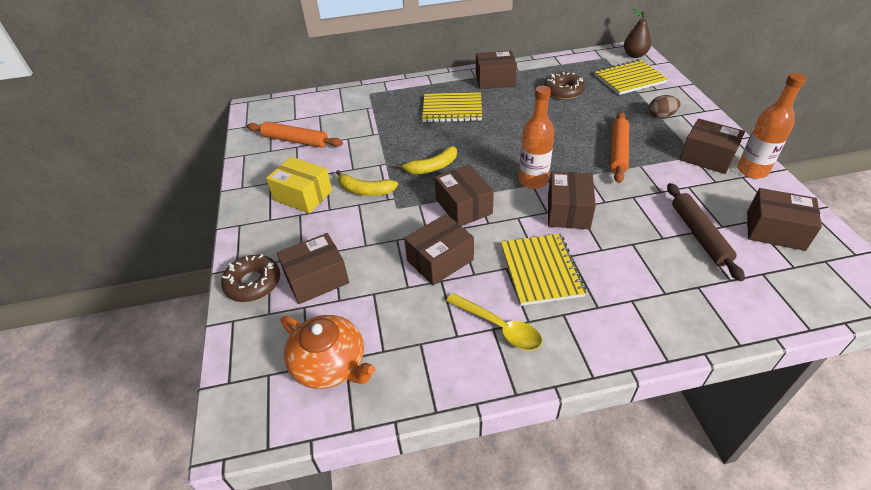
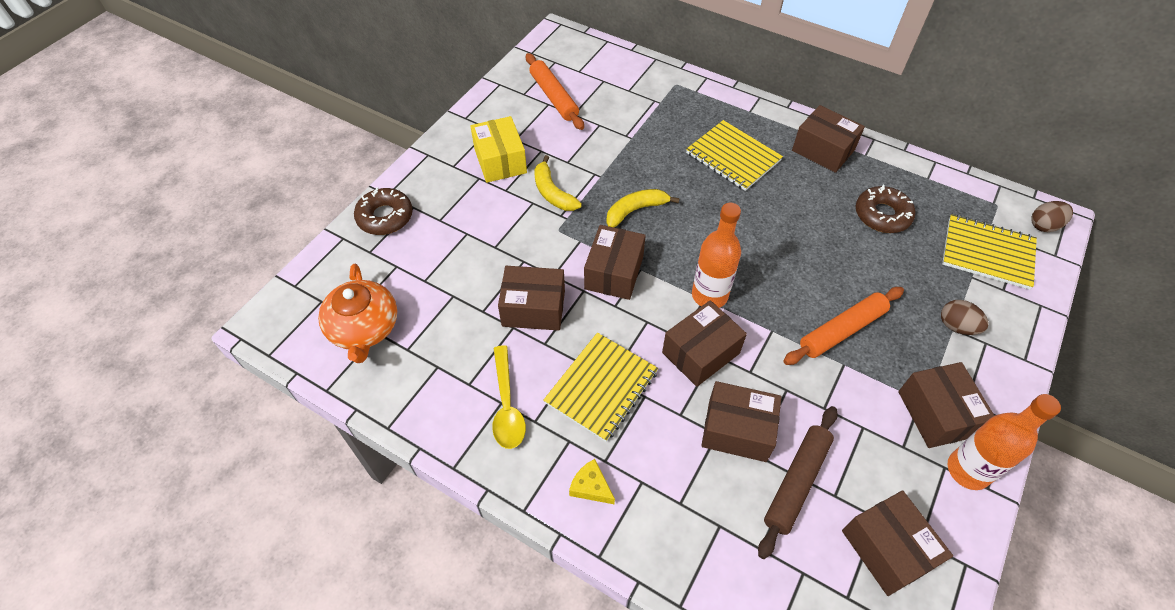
camera: 40 degrees right, 10 degrees up
(316, 279) = (429, 249): brown box -> brown box (737, 430)
(432, 167) = (635, 210): yellow banana -> yellow banana turned 135 degrees clockwise
(610, 327) = (591, 486): none -> yellow cheese
(634, 55) = (1044, 226): brown pear -> brown egg

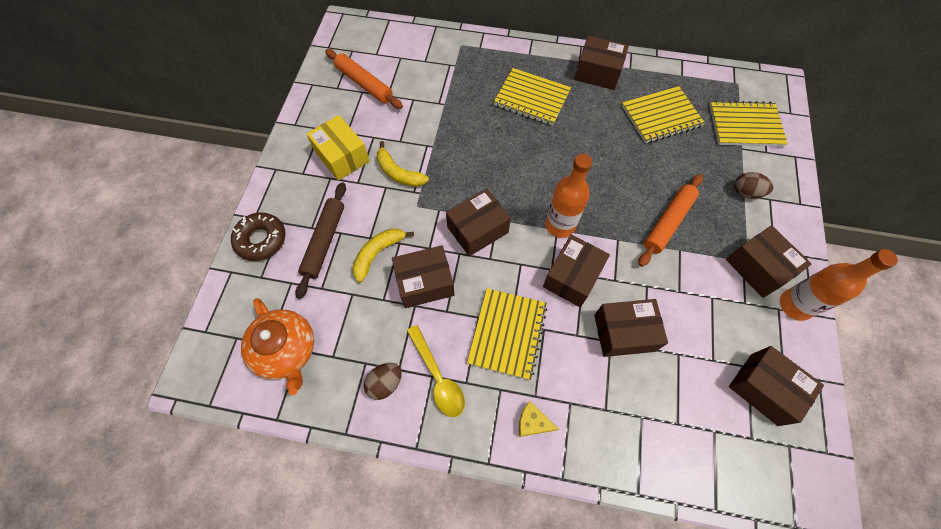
camera: 20 degrees left, 10 degrees up
(614, 272) = (477, 229): brown box -> brown box turned 60 degrees clockwise
(635, 210) = (473, 169): yellow banana -> yellow banana (378, 253)
(796, 482) = (683, 360): brown rolling pin -> brown rolling pin (324, 241)
(882, 215) = (661, 116): brown donut -> yellow notebook
(1044, 226) = (775, 91): brown egg -> brown egg (385, 383)

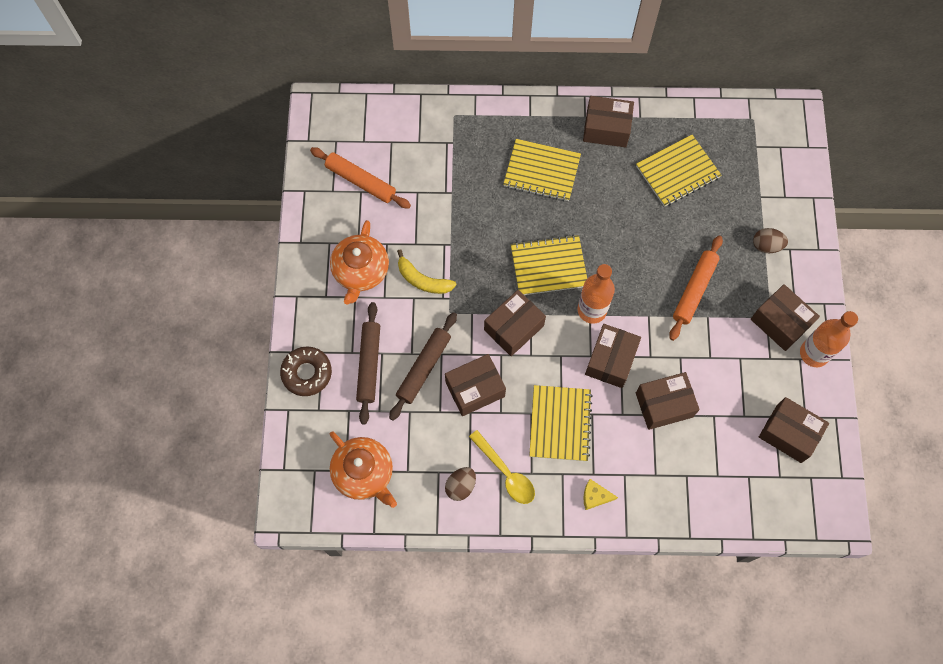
camera: 10 degrees left, 5 degrees up
(342, 156) = (360, 271): yellow box -> orange teapot
(378, 253) = (423, 368): yellow banana -> brown rolling pin
(745, 125) = (763, 169): yellow notebook -> yellow notebook (548, 266)

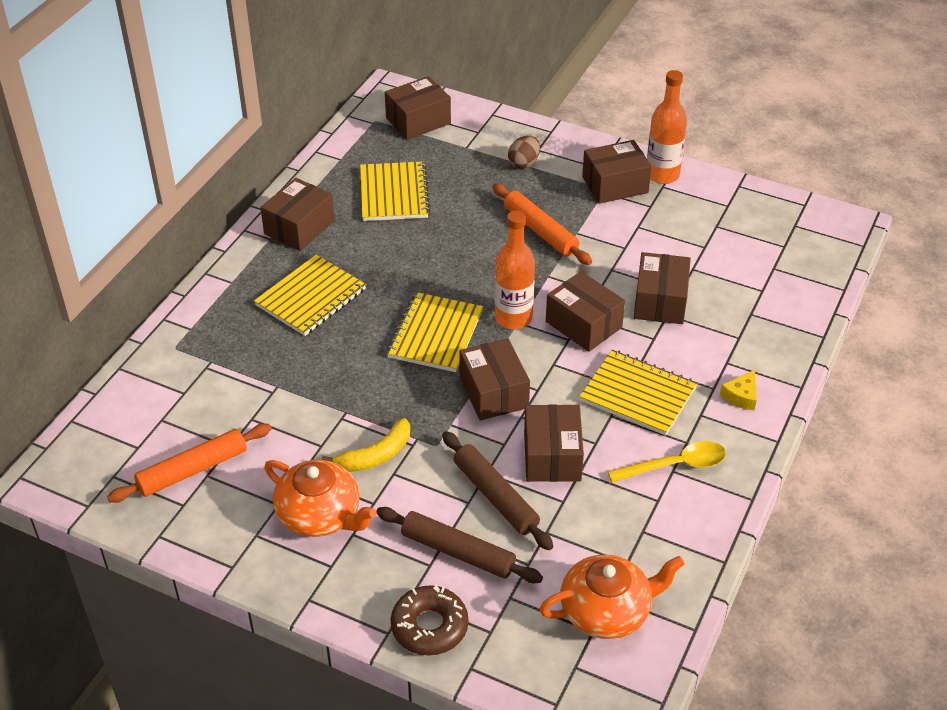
camera: 65 degrees left, 25 degrees down
(460, 486) = (672, 515): brown egg -> none
(789, 433) = (740, 223): brown box -> brown box (418, 121)

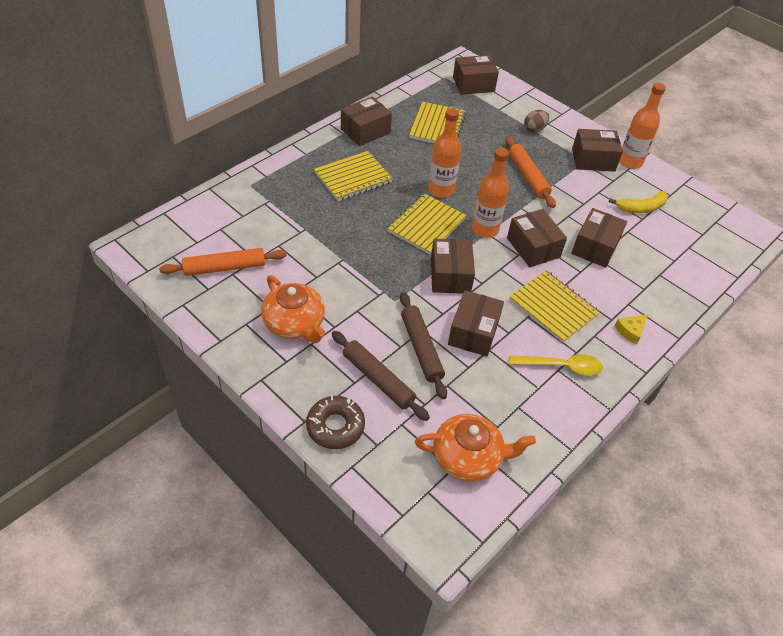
camera: 15 degrees right, 5 degrees up
(375, 455) = (350, 294): yellow banana -> yellow banana (641, 208)
(435, 281) = (441, 190): none -> orange bottle

